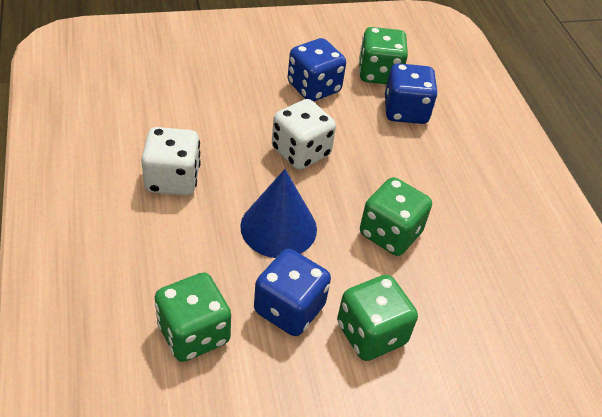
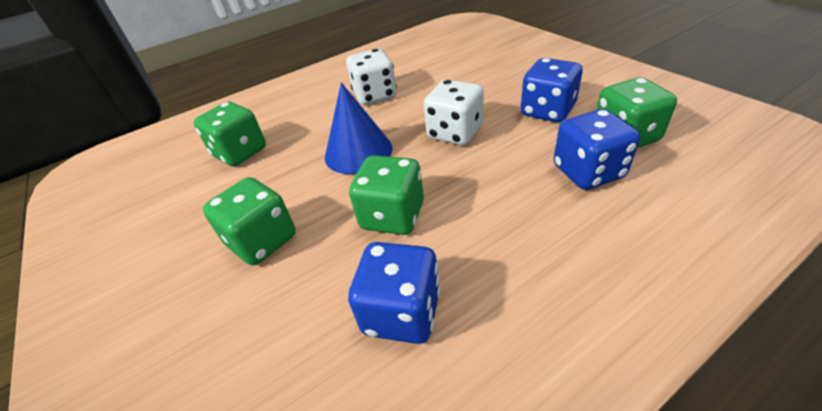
camera: 80 degrees right, 5 degrees down
(289, 309) = (275, 185): blue dice -> blue dice (402, 312)

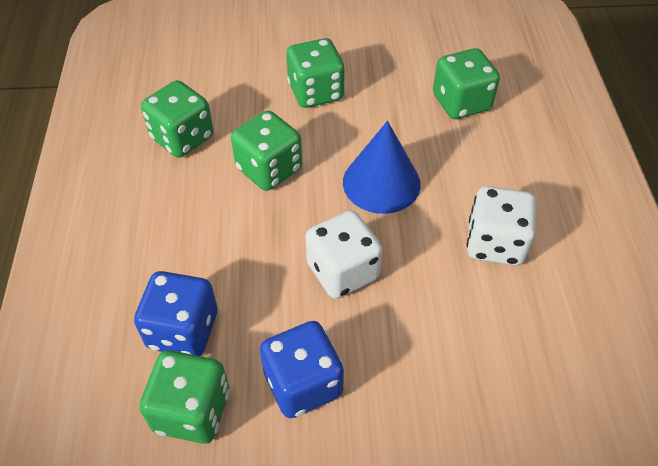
camera: 115 degrees right, 10 degrees up
(402, 312) = (182, 138): blue dice -> green dice

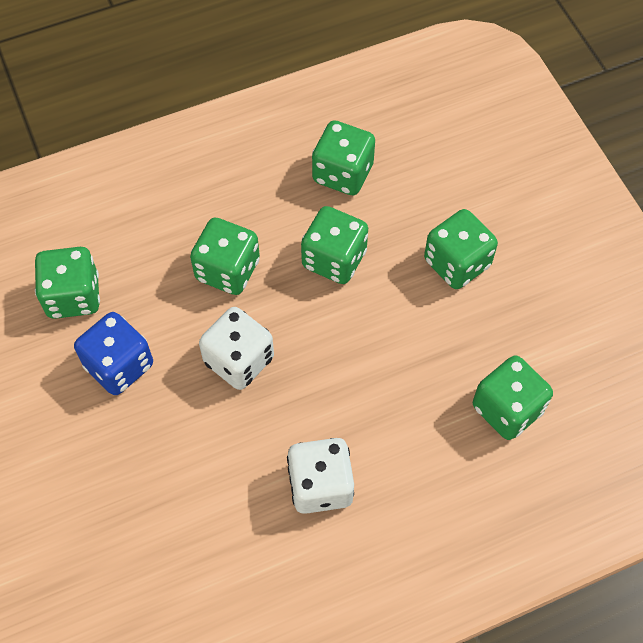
camera: 70 degrees right, 10 degrees up
(183, 330) = (139, 261): blue dice -> none
(237, 253) = (227, 270): none -> green dice
(381, 183) = (357, 362): blue cone -> none

